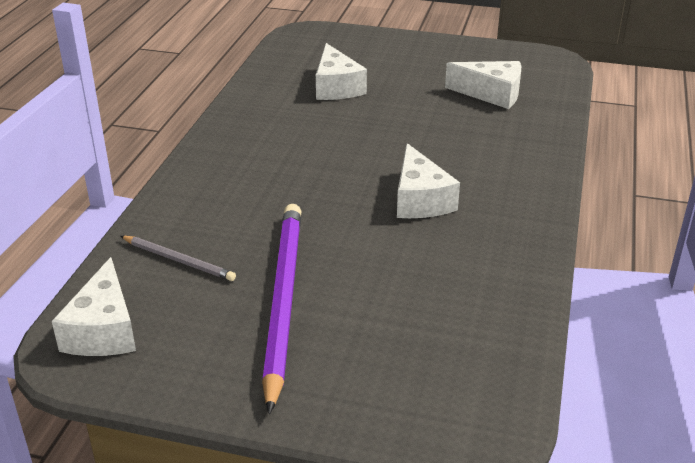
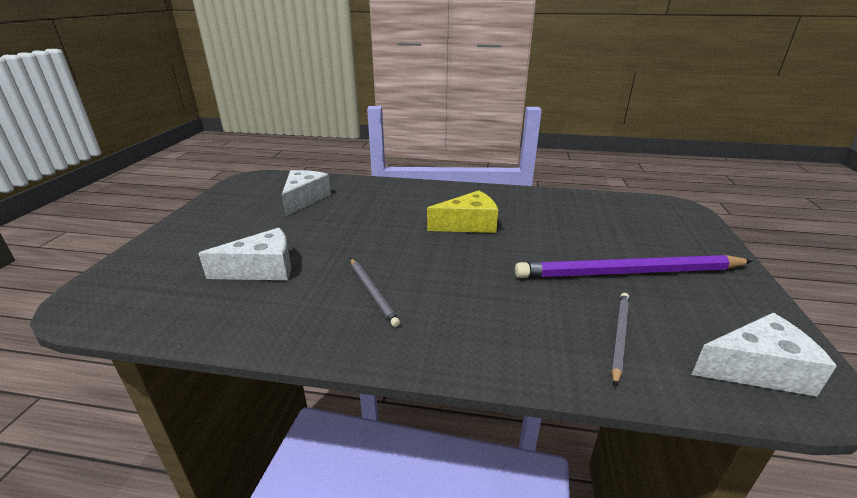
camera: 95 degrees left, 5 degrees down
(286, 138) = (372, 292): none -> grey pencil
(420, 199) = (468, 224): white cheese -> yellow cheese

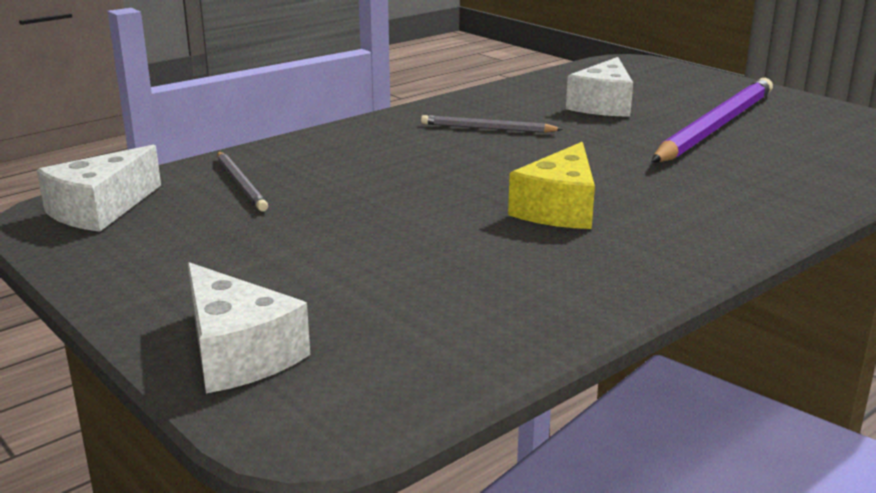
camera: 130 degrees right, 5 degrees down
(304, 199) = (791, 148): white cheese -> white cheese (237, 353)
(628, 273) = (284, 240): purple pencil -> purple pencil (716, 126)

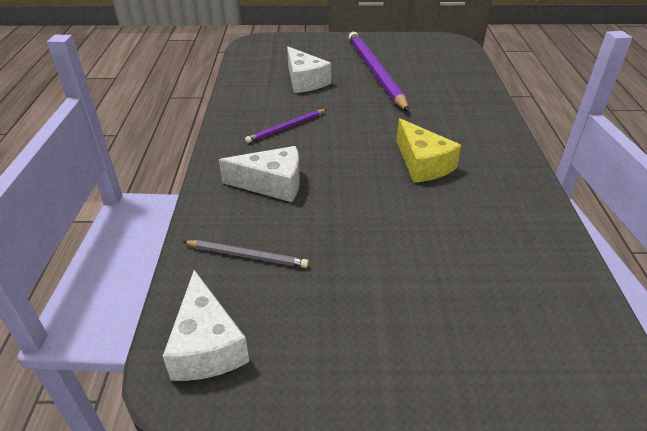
camera: 50 degrees left, 15 degrees up
(237, 353) = (503, 368): white cheese -> white cheese (272, 184)
(487, 128) = (286, 127): grey pencil -> purple pencil

